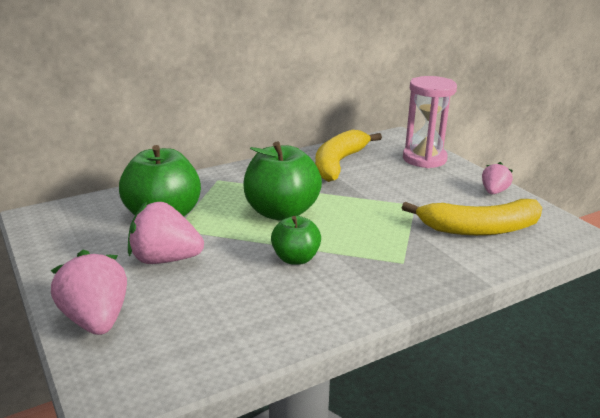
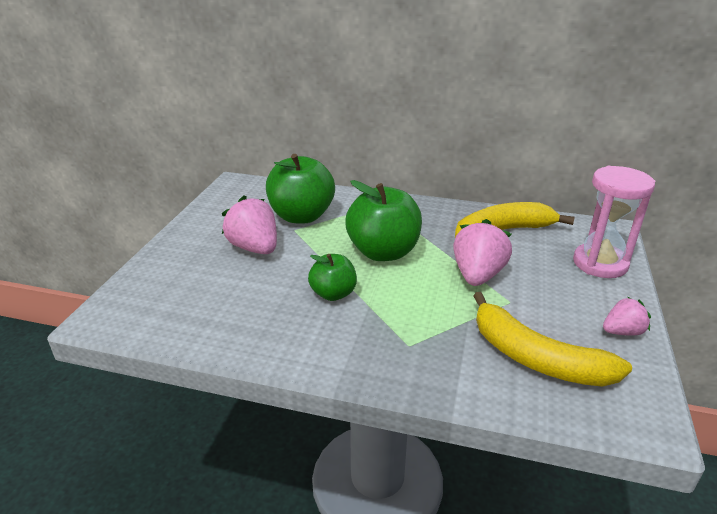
camera: 45 degrees right, 5 degrees up
(96, 319) = (163, 267): pink strawberry -> pink strawberry (477, 275)

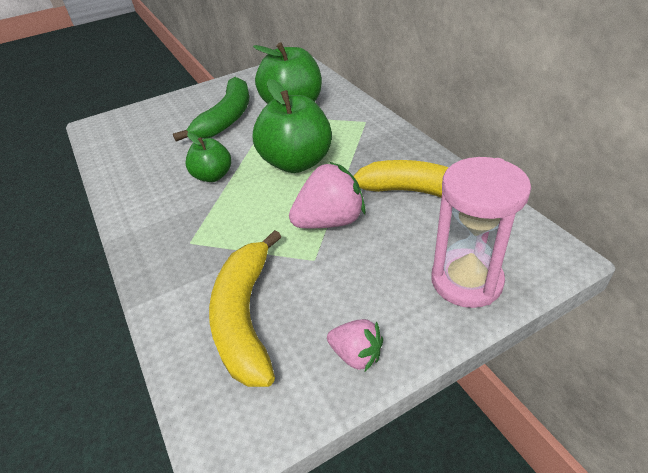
camera: 50 degrees right, 10 degrees up
(254, 248) = (227, 118): pink strawberry -> green banana

